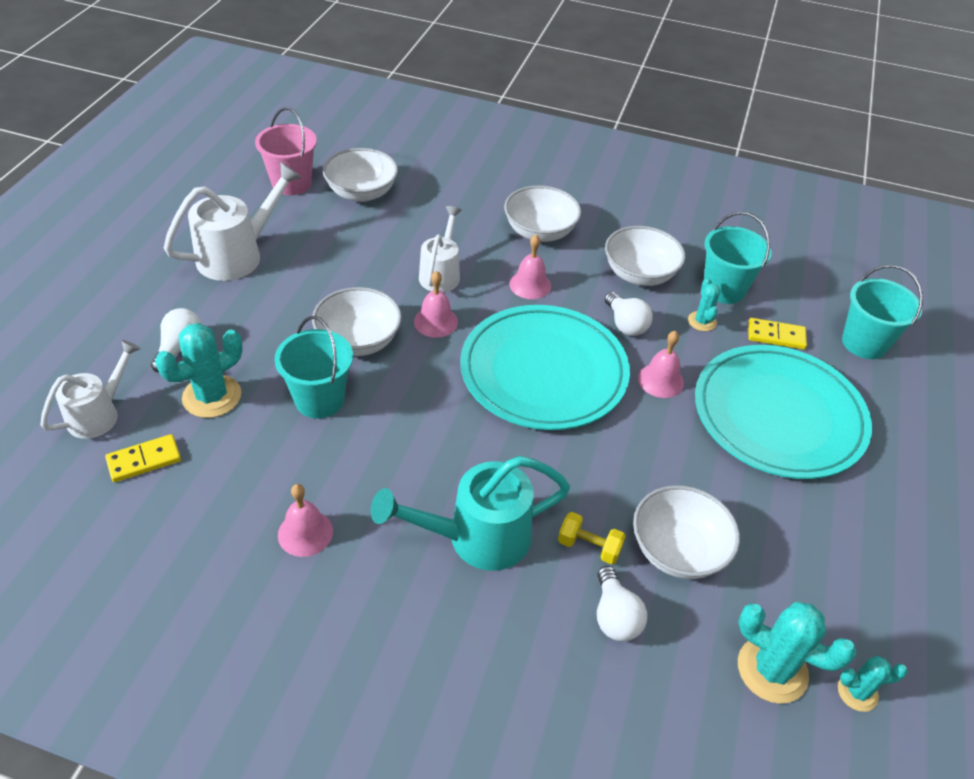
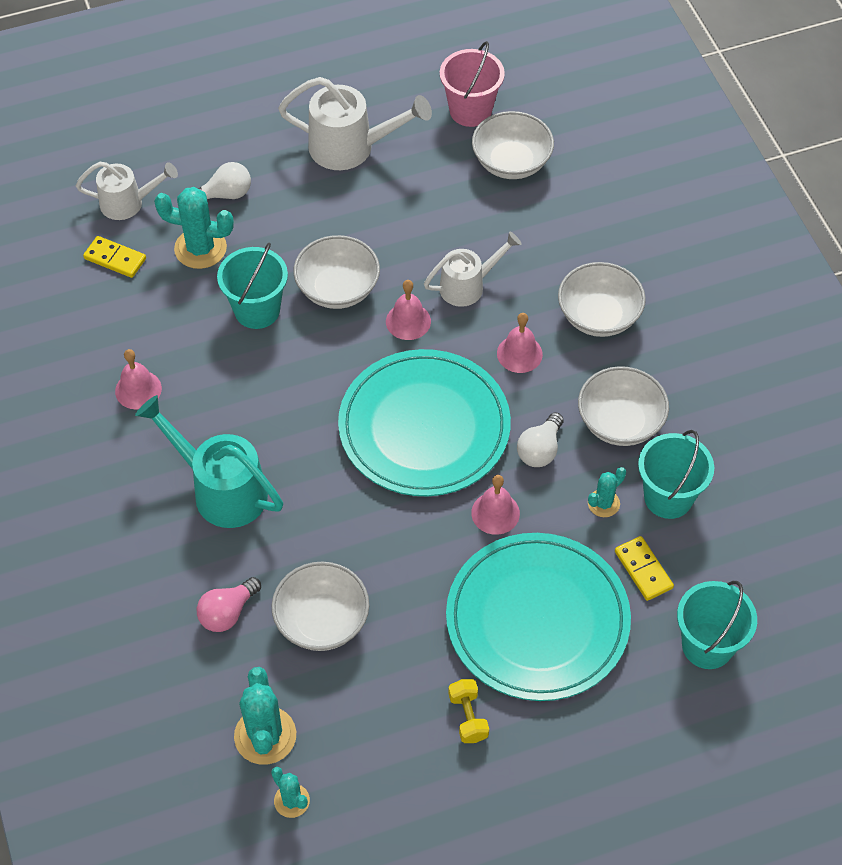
camera: 55 degrees right, 10 degrees up
(589, 547) = (274, 562): yellow dumbbell -> yellow dumbbell (468, 717)
(615, 616) = (227, 613): white light bulb -> pink light bulb

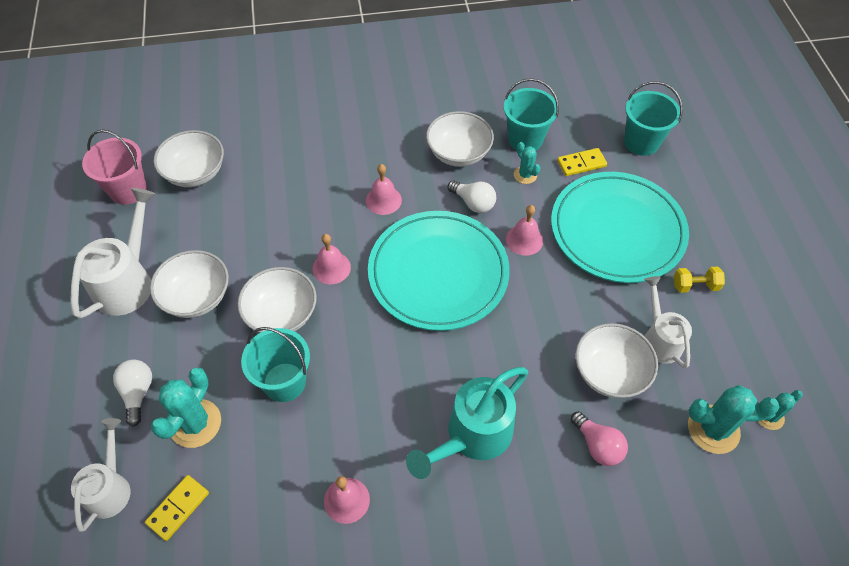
camera: 80 degrees left, 0 degrees up
(468, 286) = (309, 221): white watering can -> white watering can (659, 339)
(598, 316) = (362, 147): white bowl -> white bowl (196, 297)

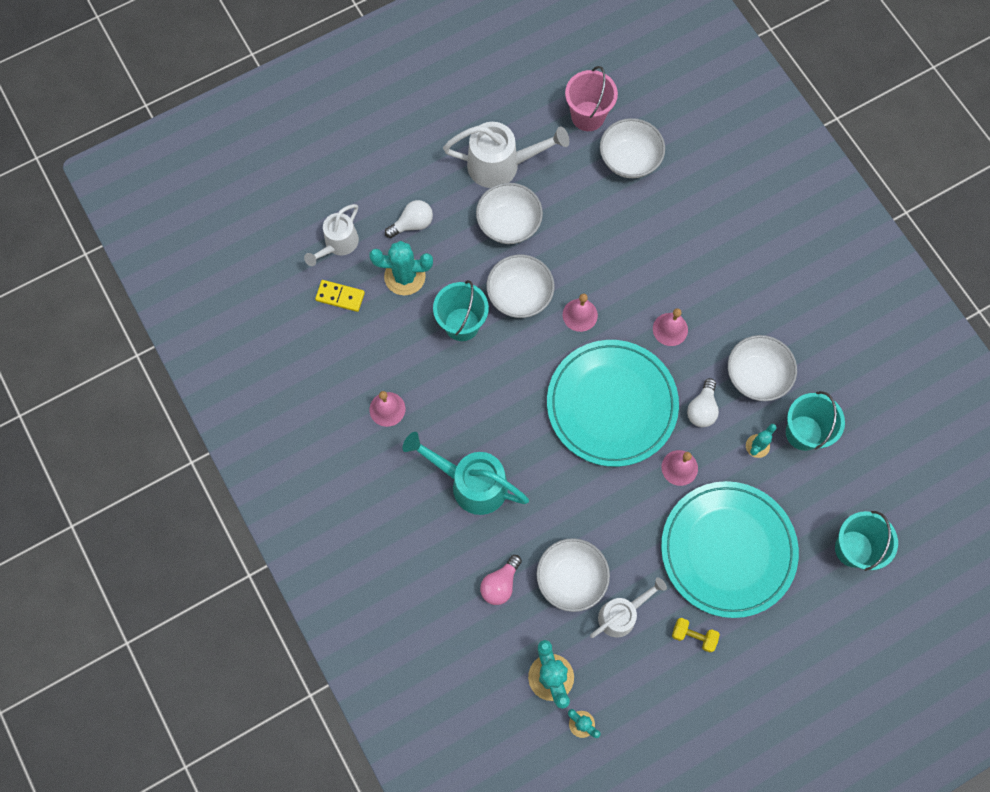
camera: 70 degrees right, 15 degrees up
(110, 487) = (338, 244): white watering can -> white watering can turned 135 degrees clockwise
(581, 163) = (796, 495): yellow domino -> none
(695, 286) = (693, 636): yellow dumbbell -> yellow dumbbell turned 45 degrees counterclockwise

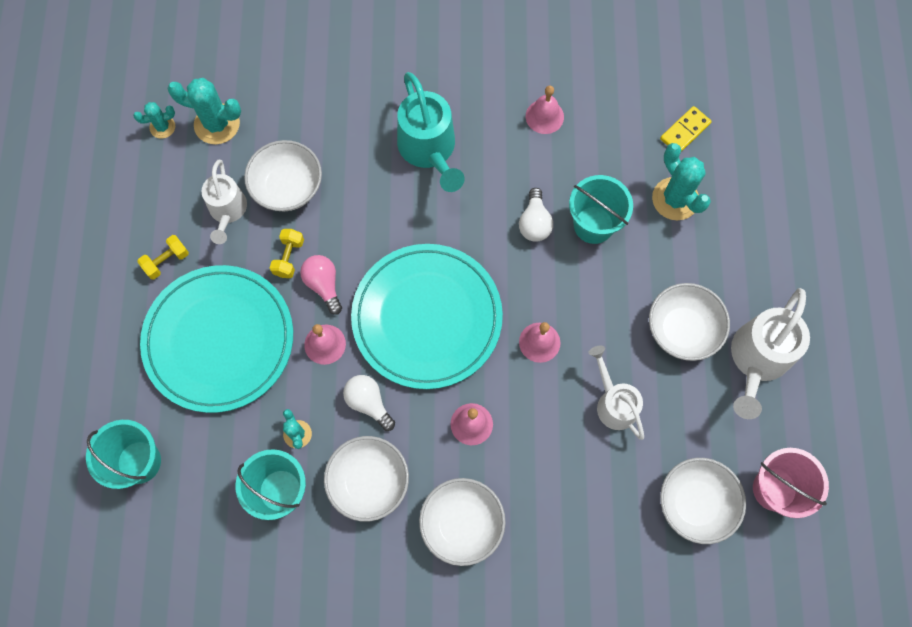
camera: 120 degrees right, 0 degrees up
(338, 244) = (744, 156): white watering can -> white watering can (613, 402)
(405, 276) = (675, 199): turquoise cactus -> turquoise cactus turned 60 degrees counterclockwise
(412, 224) = (731, 235): white light bulb -> white light bulb (534, 223)
(471, 483) = (429, 150): turquoise watering can -> turquoise watering can turned 105 degrees clockwise
(500, 584) = (322, 126): pink light bulb -> pink light bulb (323, 285)
(519, 295) = (594, 296): white bowl -> white bowl (462, 524)
(629, 539) = (289, 257): none -> yellow dumbbell

